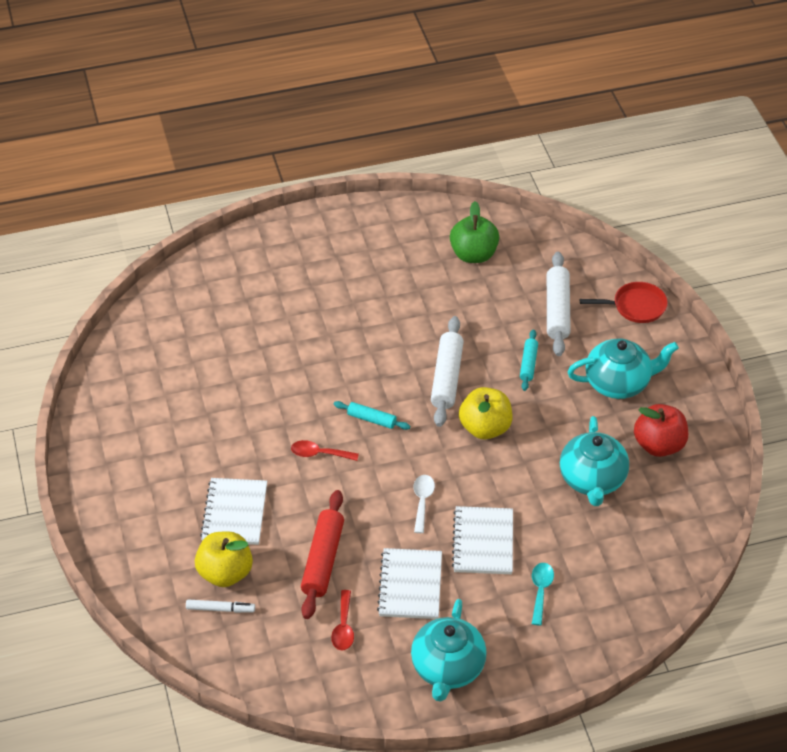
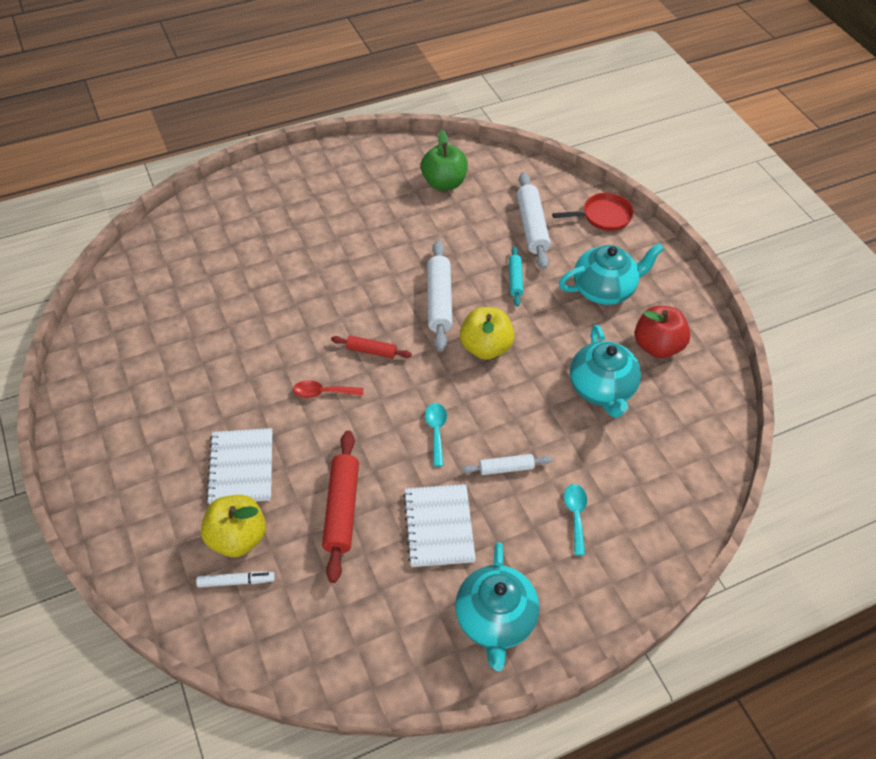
camera: 10 degrees left, 5 degrees up
(343, 627) = (374, 585): red spoon -> none
(371, 419) = (371, 351): turquoise rolling pin -> red rolling pin
(422, 501) = (436, 431): white spoon -> turquoise spoon
(483, 542) = (506, 468): white notebook -> white rolling pin

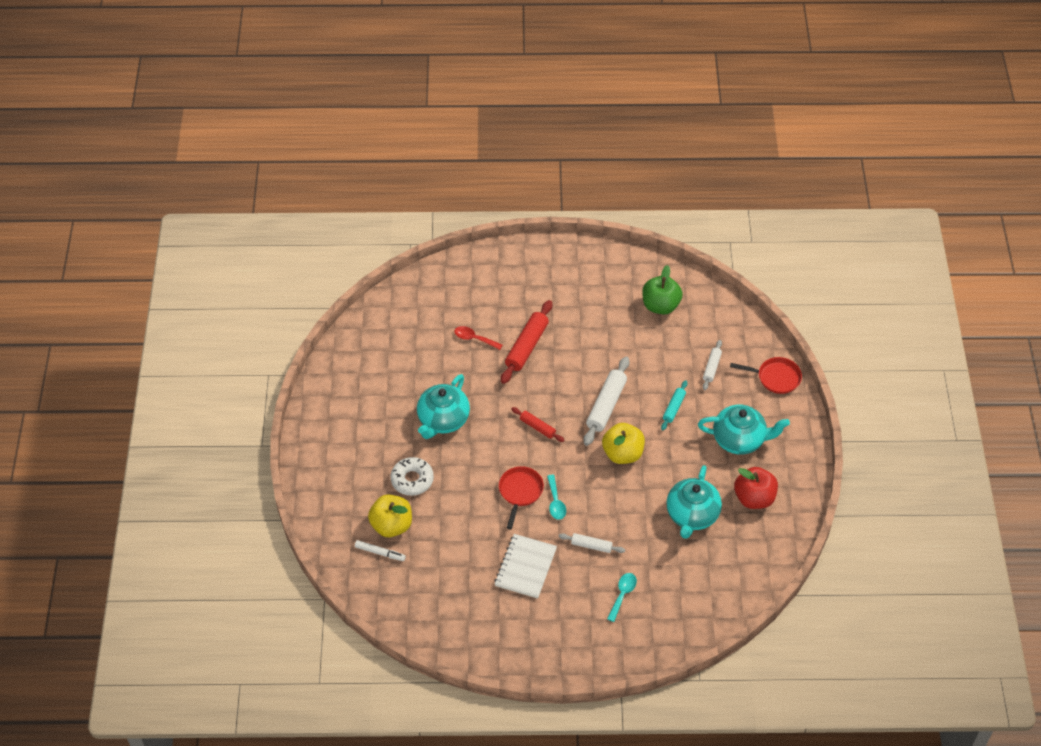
camera: 25 degrees right, 0 degrees up
(241, 467) = (412, 480): white notebook -> white donut
(323, 392) = (489, 446): red spoon -> red spoon (474, 338)
(342, 509) = (466, 532): red rolling pin -> red rolling pin (526, 346)
(386, 434) = (520, 492): none -> red pan
(436, 431) = (555, 502): turquoise spoon -> turquoise spoon turned 150 degrees clockwise
(495, 620) = (533, 638): turquoise teapot -> turquoise teapot (443, 420)
(532, 226) = (711, 367): white rolling pin -> white rolling pin, size x0.56

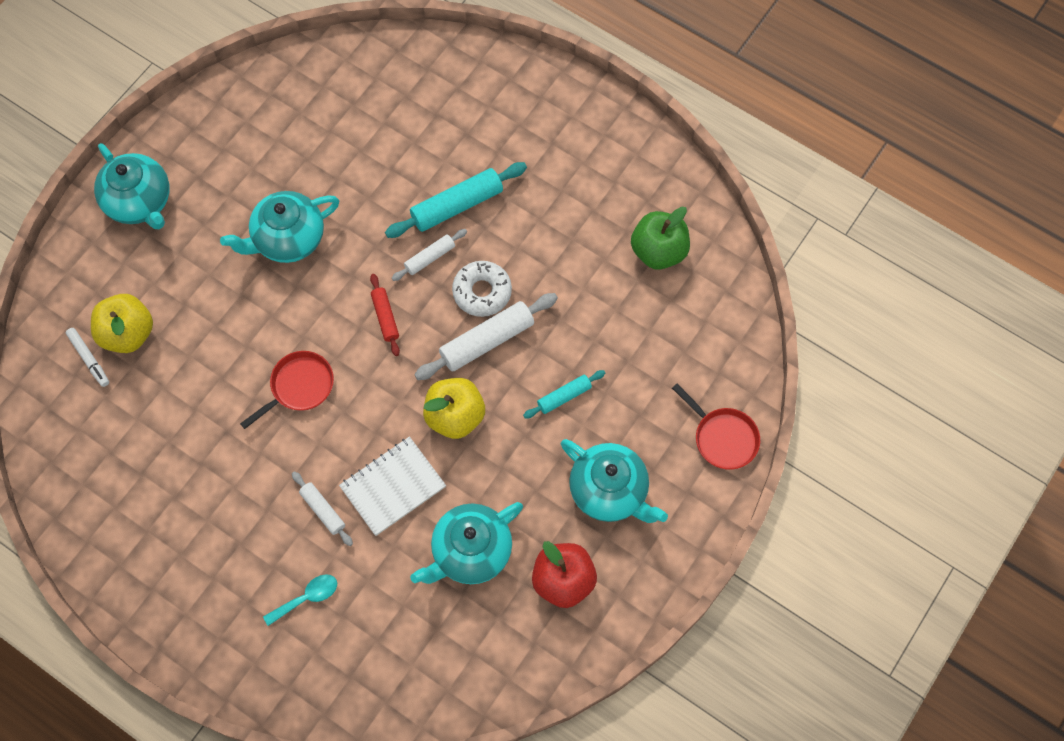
camera: 35 degrees right, 15 degrees up
(333, 452) = (140, 202): none -> turquoise teapot
(412, 480) = (195, 292): white donut -> white donut (482, 292)
(474, 338) = (406, 158): red spoon -> none
(525, 567) = (228, 486): white notebook -> white notebook (393, 487)
(526, 346) = (457, 205): red rolling pin -> turquoise rolling pin
(555, 502) = (328, 427): turquoise spoon -> none
(711, 367) = (654, 373): white rolling pin -> white rolling pin (430, 258)

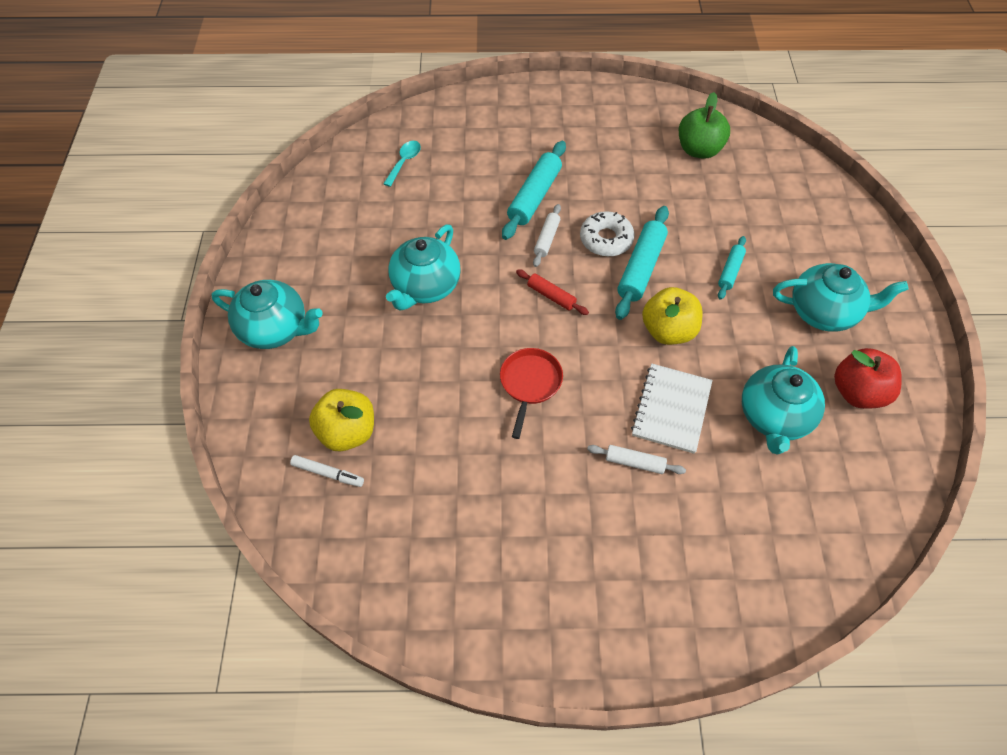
camera: 35 degrees left, 10 degrees down
(307, 598) = (687, 539): turquoise spoon -> turquoise spoon (404, 162)
(487, 341) = (641, 268): white rolling pin -> turquoise rolling pin
(722, 437) = (857, 233): red pan -> none

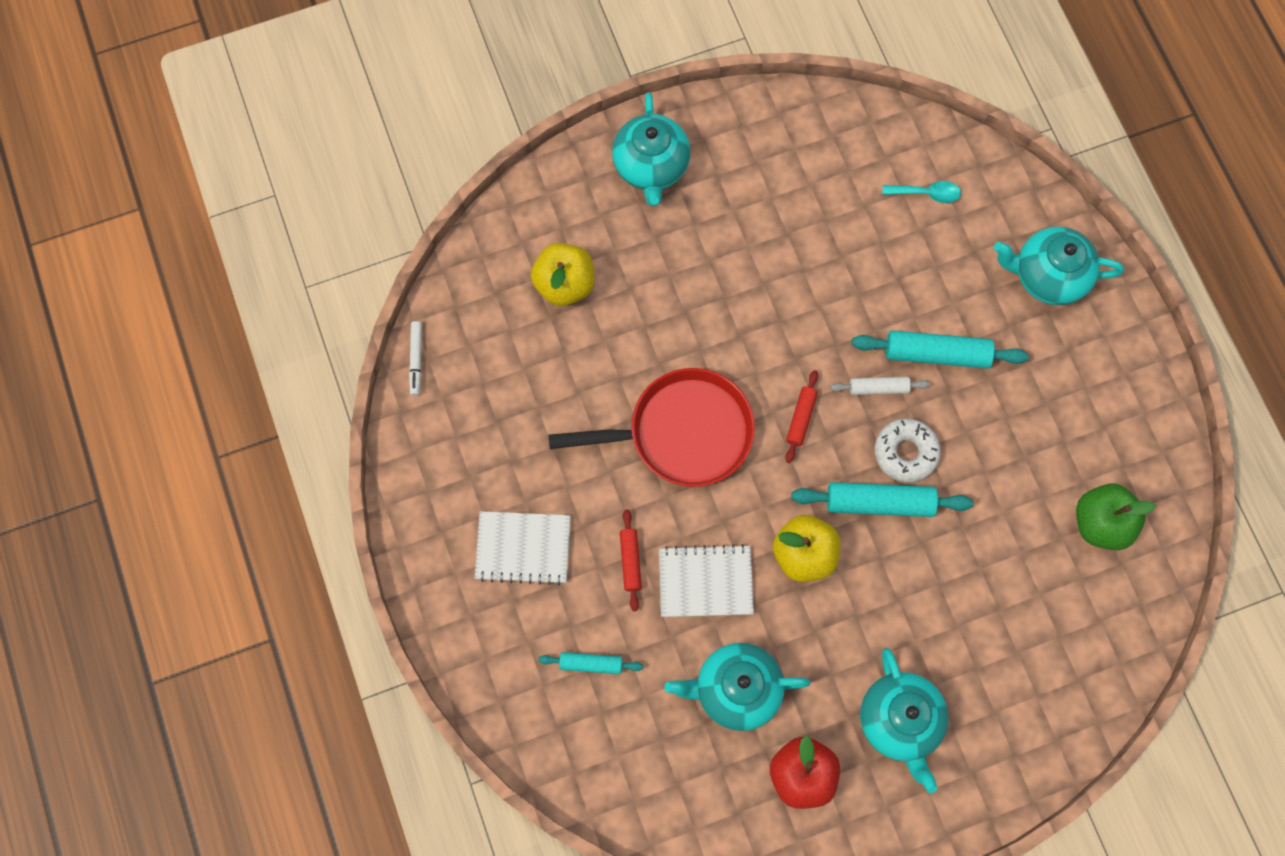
camera: 70 degrees right, 15 degrees up
(328, 473) = (517, 286): white marker -> white marker (416, 360)
(425, 287) = (760, 286): turquoise teapot -> turquoise teapot (1048, 276)
(529, 384) = (682, 433): red pan -> red pan, size x1.80
(592, 553) = (523, 548): none -> white notebook
(635, 462) = (630, 561): white rolling pin -> red rolling pin
(730, 271) = (916, 603): turquoise rolling pin -> turquoise rolling pin (591, 664)

